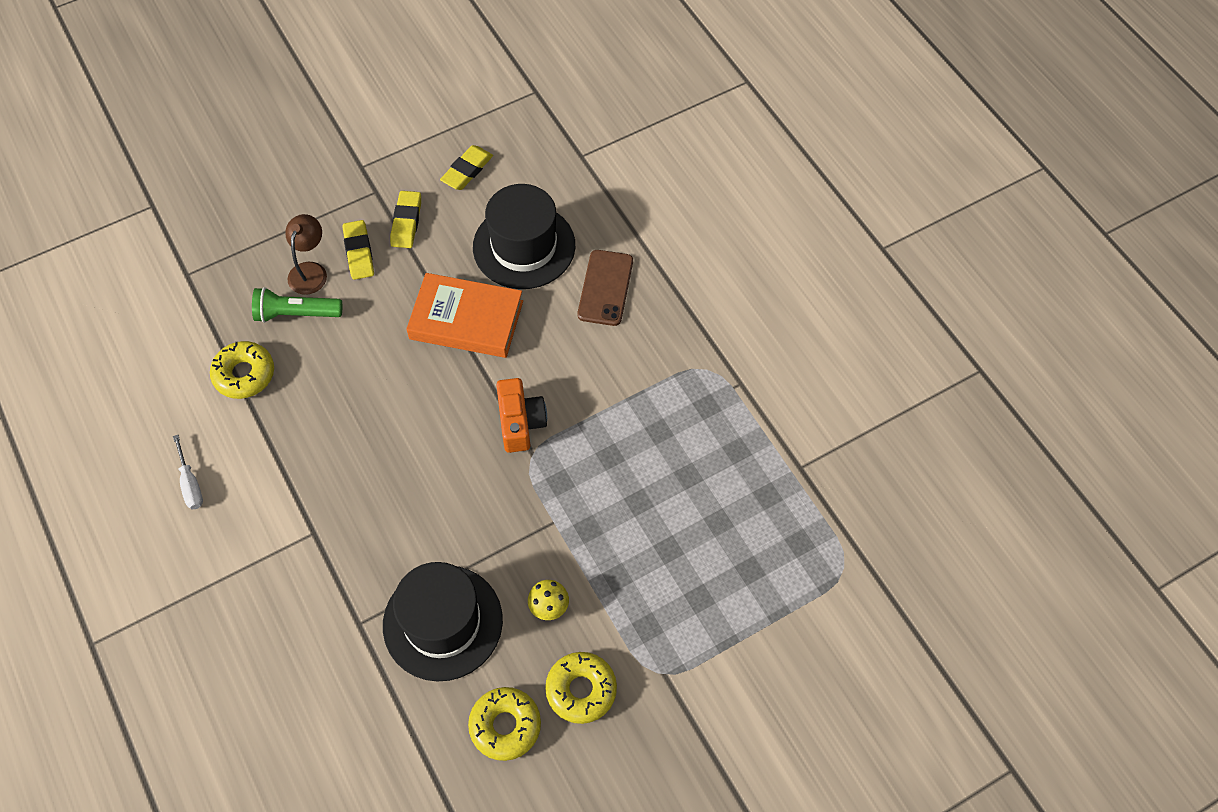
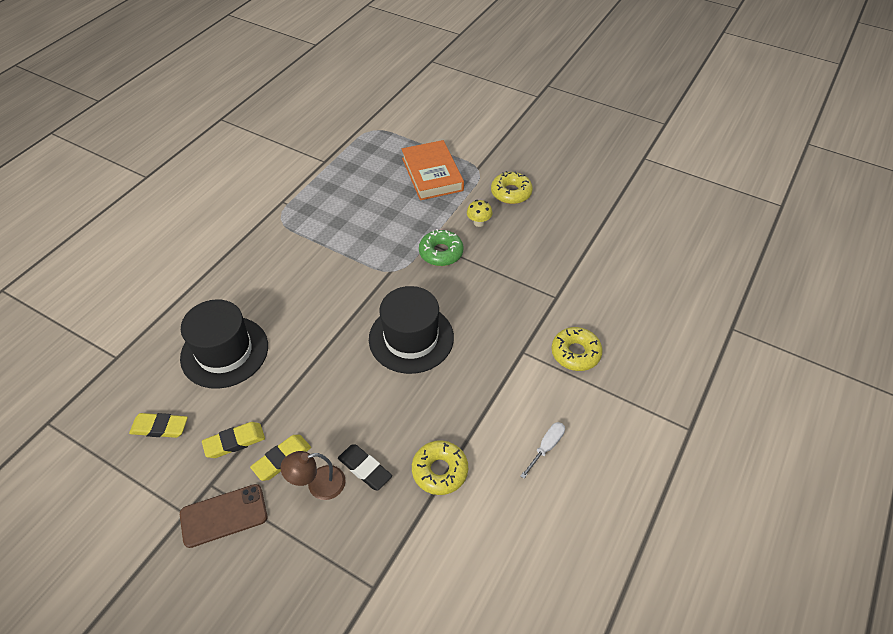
camera: 120 degrees left, 10 degrees down
(296, 314) = (365, 469): green flashlight -> black eraser
(442, 622) = (523, 261): black hat -> black hat (411, 338)
(466, 320) = (309, 354): orange book -> orange book (432, 174)
(505, 726) = (553, 212): yellow donut -> yellow donut (575, 353)
(520, 422) = (372, 286): orange camera -> none
(525, 528) = (441, 252): none -> green donut
(605, 288) = (241, 290): brown phone -> brown phone (224, 515)

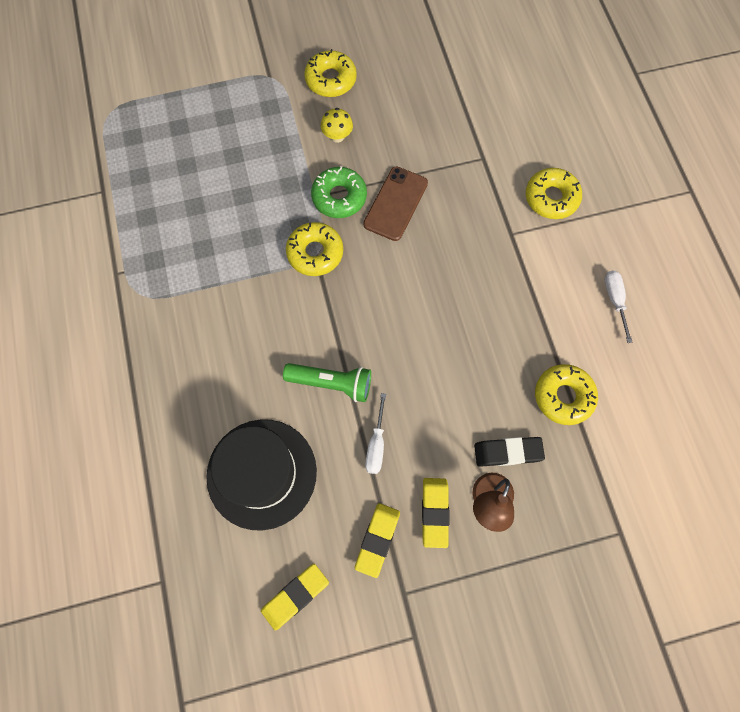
camera: 45 degrees left, 20 degrees up
(224, 515) = (447, 604): brown phone -> brown phone (395, 204)
(298, 393) = (376, 445): none -> white screwdriver
(316, 340) = (331, 383): none -> green flashlight
(392, 269) = (315, 253): none -> yellow donut
(411, 338) = (410, 304): black hat -> none
(432, 174) = (233, 118): orange book -> none

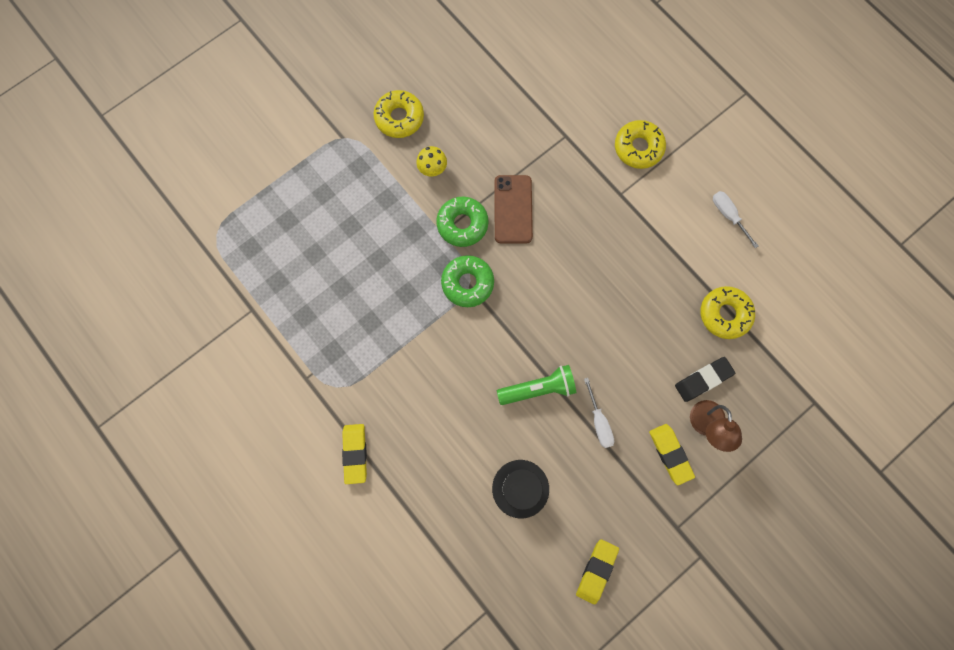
camera: 25 degrees left, 5 degrees up
(261, 473) = (520, 488): black hat -> black hat, size x0.59
(315, 253) = (467, 283): yellow donut -> green donut
(377, 539) = (637, 496): yellow eraser -> yellow eraser (355, 453)

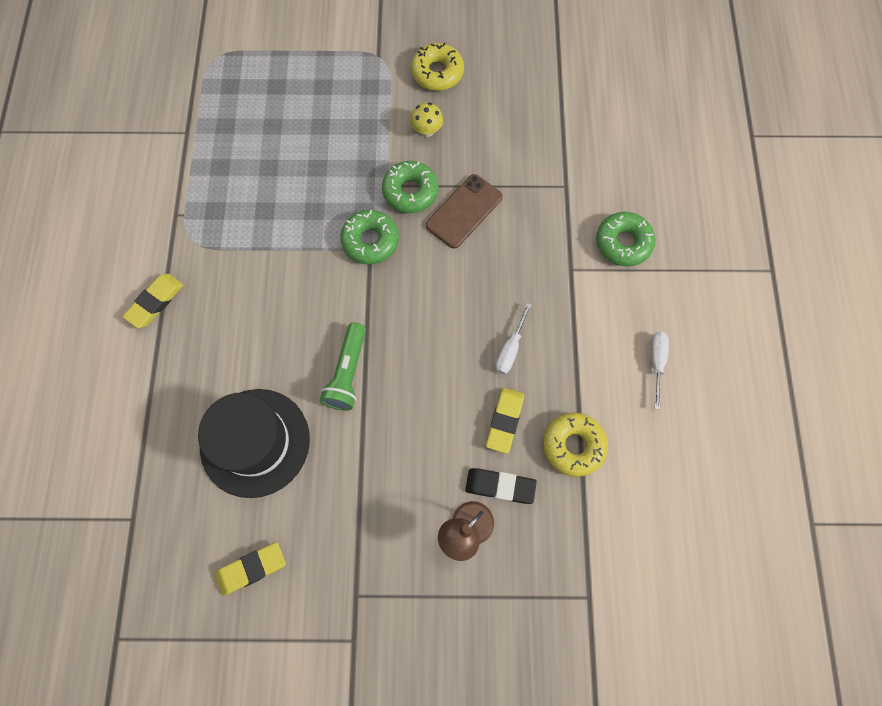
camera: 40 degrees right, 5 degrees down
(520, 488) = (255, 442): black hat -> black hat, size x1.70
(538, 388) = (347, 372): green flashlight -> green flashlight turned 75 degrees clockwise
(599, 422) = (373, 444): white screwdriver -> white screwdriver (510, 349)
(638, 148) = (623, 243): yellow donut -> green donut
(670, 454) = (409, 525): yellow eraser -> yellow eraser (504, 421)

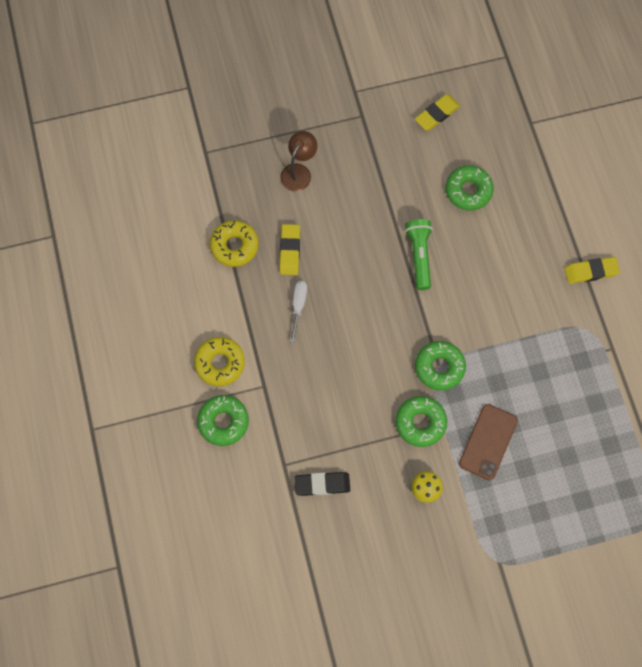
camera: 165 degrees right, 0 degrees up
(155, 302) = (591, 271): yellow eraser -> yellow eraser turned 60 degrees clockwise
(255, 442) = (468, 191): black hat -> green donut
(437, 73) = (435, 558): yellow donut -> yellow donut (220, 363)
(464, 211) = (368, 416): brown phone -> brown phone (488, 442)
(500, 486) = (282, 205): black eraser -> black eraser (322, 484)
(656, 362) = (181, 324): white screwdriver -> none

